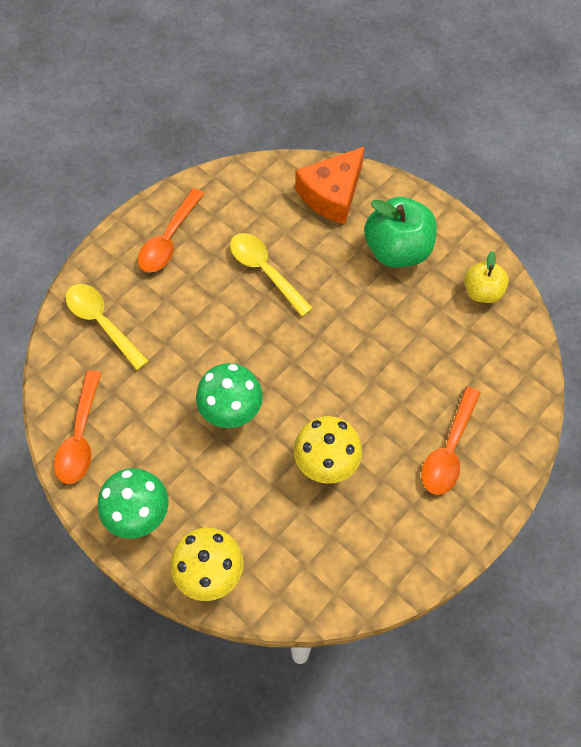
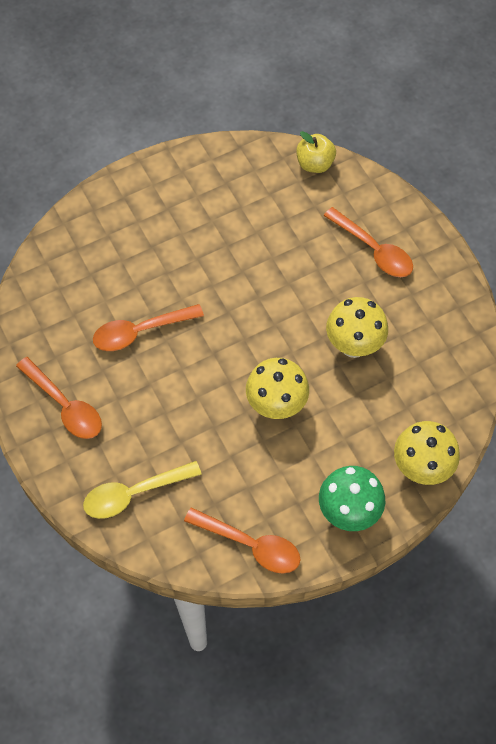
camera: 70 degrees left, 0 degrees up
(232, 413) = (276, 405): green mushroom -> yellow mushroom
(265, 271) = (140, 331): yellow spoon -> orange spoon
(332, 195) = (82, 247): orange cheese -> none
(397, 250) = (167, 217): green apple -> none
(482, 292) = (238, 169): yellow apple -> yellow apple (315, 164)

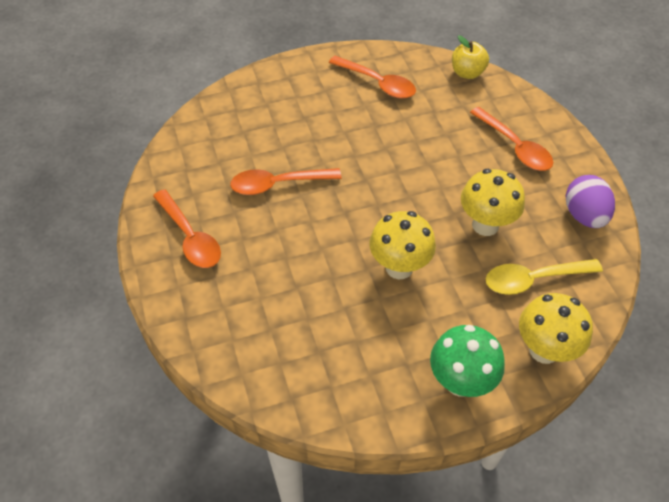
camera: 10 degrees right, 10 degrees down
(134, 493) = (238, 328): yellow spoon -> yellow spoon (533, 279)
(250, 544) = (349, 398): orange spoon -> orange spoon (377, 83)
(448, 320) = (584, 215): none -> purple egg

